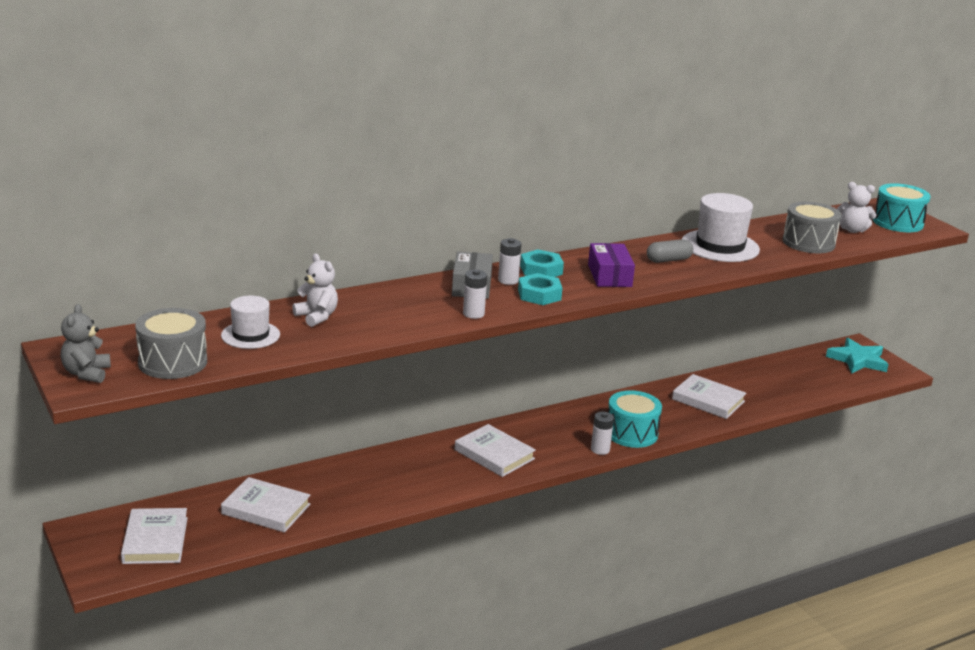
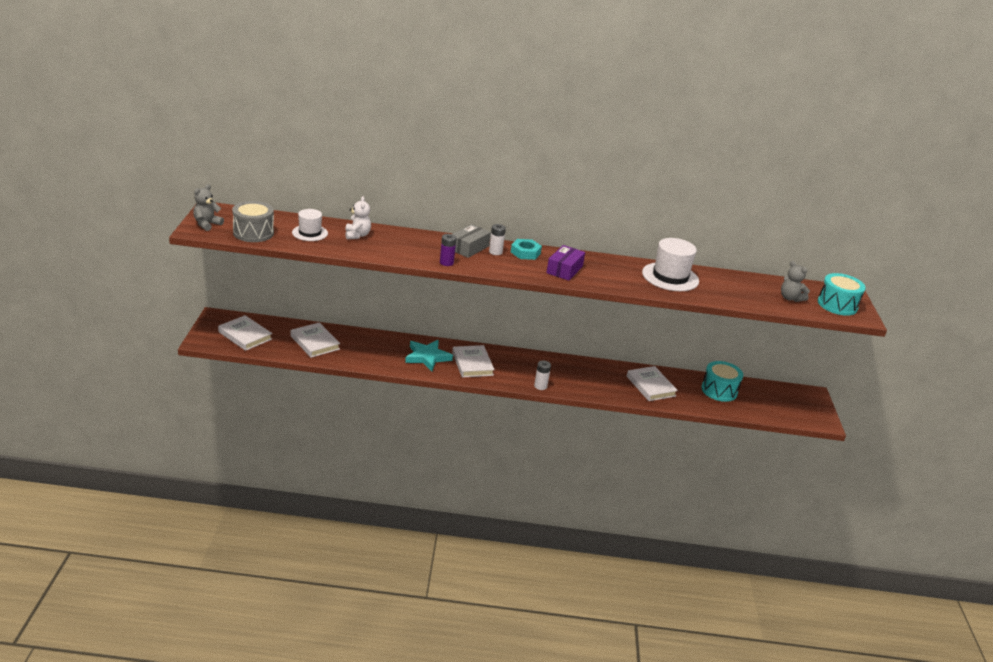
camera: 30 degrees right, 5 degrees up
(155, 540) = (245, 335): white book -> white book turned 75 degrees counterclockwise
(473, 314) = (446, 263): white battery -> purple battery
(539, 295) = (502, 265): turquoise nut -> none
(631, 433) = (573, 385): turquoise drum -> turquoise drum (719, 390)
(668, 260) = (619, 273): grey capsule -> none
(808, 242) = (741, 295): grey drum -> none
(852, 230) = (790, 298): white teddy bear -> grey teddy bear
(858, 360) = (799, 403): turquoise star -> turquoise star (427, 357)

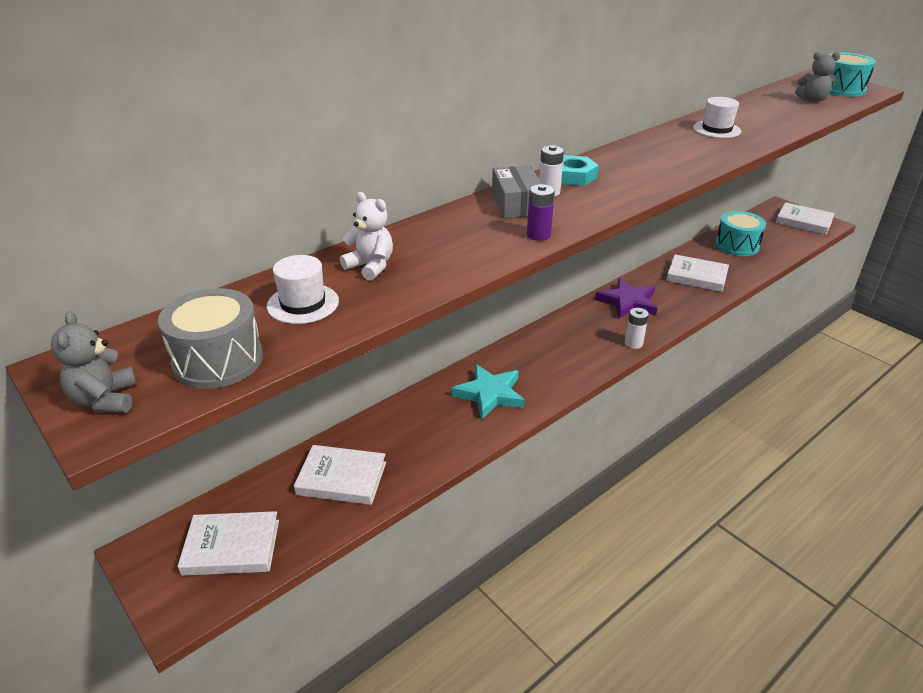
camera: 40 degrees left, 5 degrees up
(472, 364) = (541, 367): white book -> white book (803, 222)
(564, 270) = (642, 172): purple box -> none
(579, 370) = (627, 302): none -> purple star
(670, 277) = (716, 129): white hat -> white hat, size x0.61

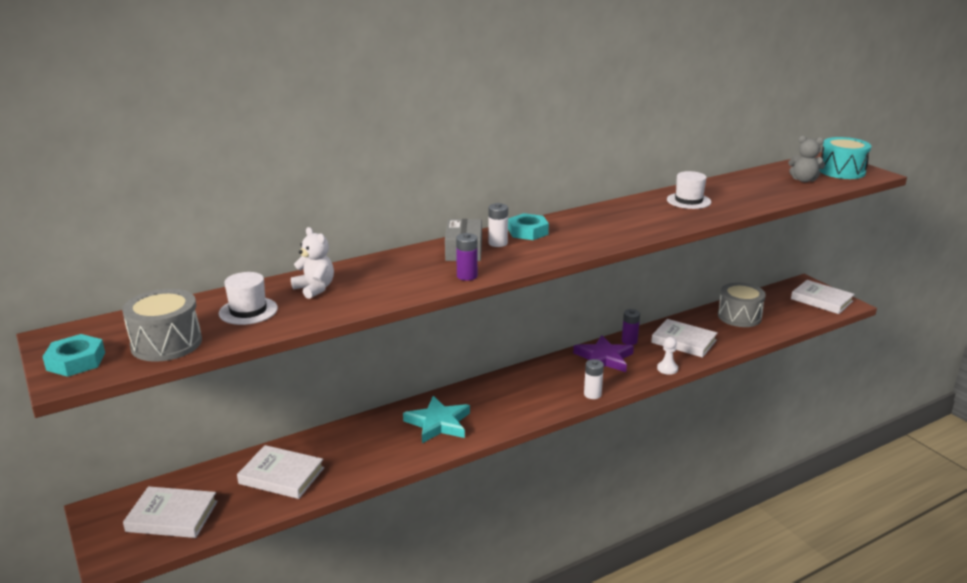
camera: 10 degrees right, 10 degrees down
(105, 400) = (76, 361): grey teddy bear -> turquoise nut
(644, 281) = (629, 341): none -> purple battery
(694, 307) = (667, 369): none -> white pawn
(737, 245) = (739, 316): turquoise drum -> grey drum

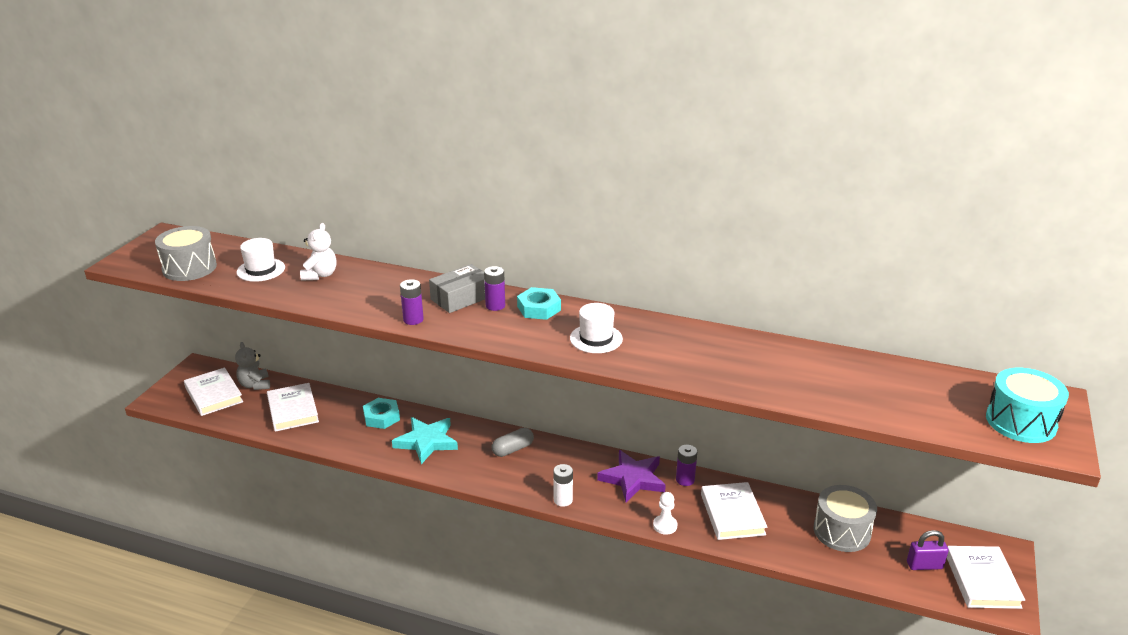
camera: 50 degrees right, 5 degrees up
(76, 361) = (142, 255): turquoise nut -> turquoise nut (381, 417)
(498, 243) = (495, 306): white battery -> purple battery
(505, 389) = (513, 449): none -> grey capsule
(688, 201) = (744, 357): white hat -> white hat (596, 338)
(793, 308) = (924, 565): none -> purple padlock
(803, 180) = (937, 405): grey teddy bear -> grey teddy bear (255, 385)

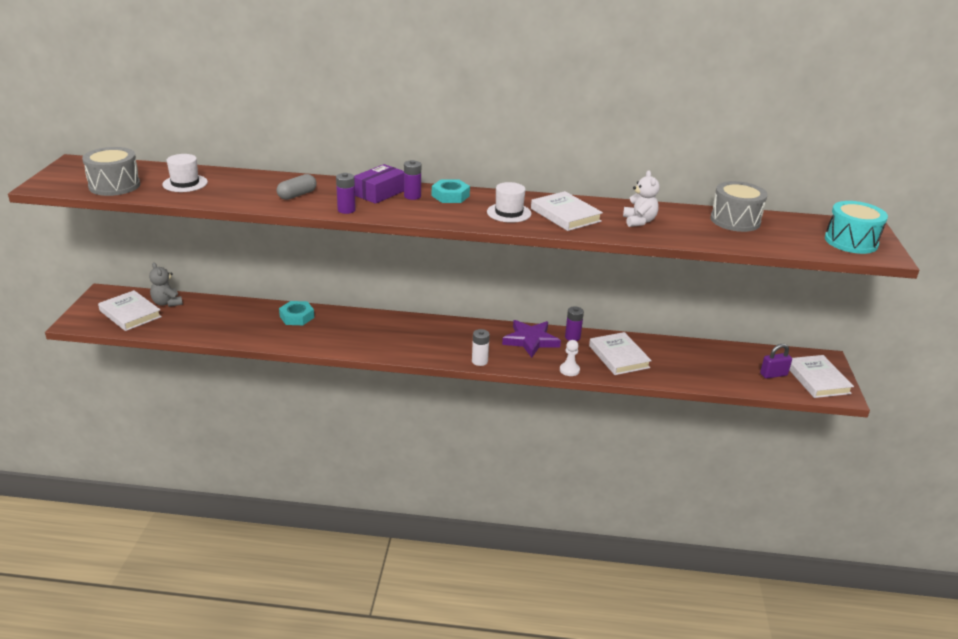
camera: 15 degrees left, 0 degrees up
(293, 410) = (212, 319): white book -> white book (565, 215)
(320, 275) = (243, 184): white teddy bear -> white teddy bear (639, 221)
(426, 442) = (345, 331): turquoise star -> none
(461, 298) = (380, 193): grey box -> purple box
(513, 449) = (422, 329): grey capsule -> grey capsule (297, 195)
(842, 531) = (705, 359): grey drum -> grey drum (735, 220)

